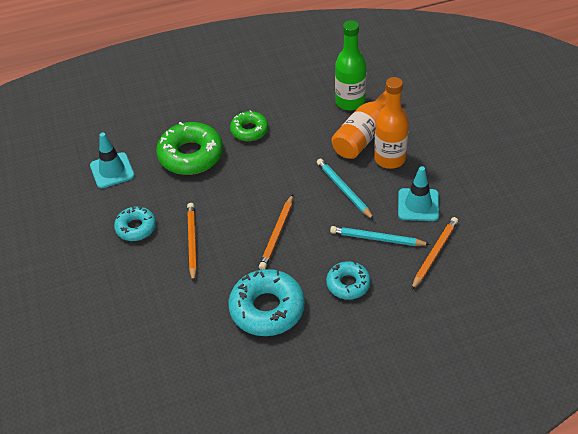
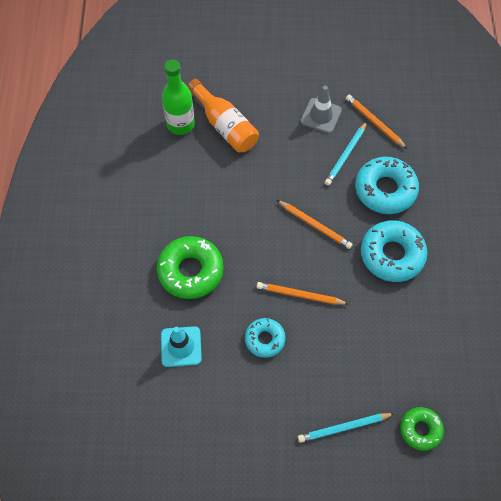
camera: 75 degrees left, 15 degrees up
(249, 130) = (180, 213): green donut -> green donut (420, 430)
(344, 190) = (284, 162): turquoise pencil -> turquoise pencil (344, 428)
(348, 284) = (385, 190): turquoise donut -> turquoise donut, size x1.69
(390, 159) = (262, 118): orange bottle -> none
(418, 205) = (321, 116): turquoise traffic cone -> grey traffic cone

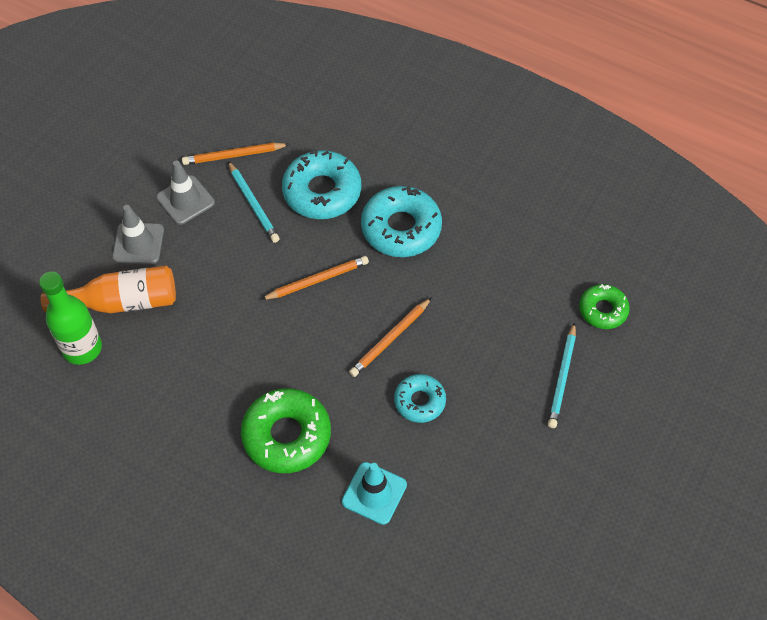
camera: 60 degrees left, 5 degrees down
(271, 109) = (138, 243): none -> grey traffic cone

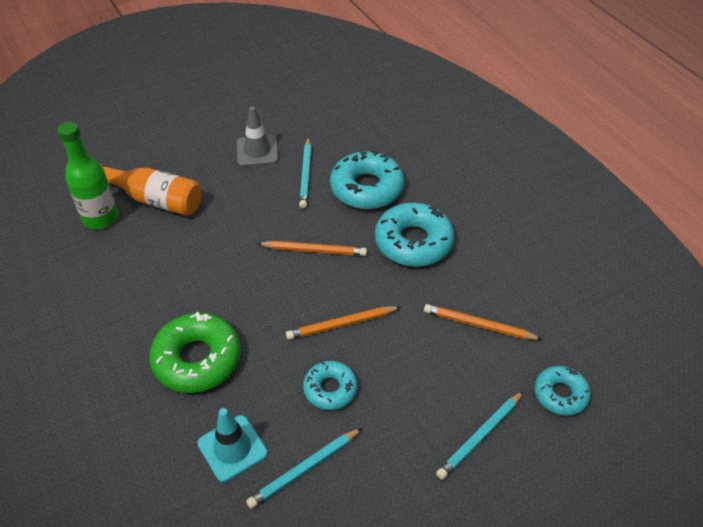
camera: 30 degrees right, 10 degrees down
(138, 243) = (199, 165): grey traffic cone -> none
(233, 155) = (316, 136): orange pencil -> orange pencil (478, 325)
(444, 478) = (304, 469): none -> turquoise pencil
(603, 310) = (560, 394): green donut -> turquoise donut

